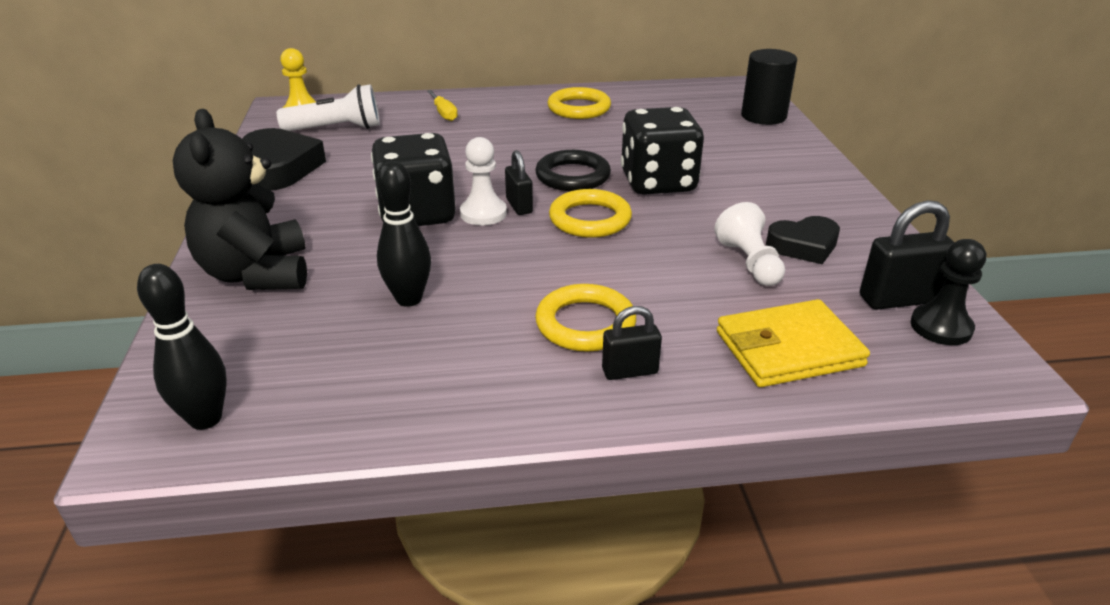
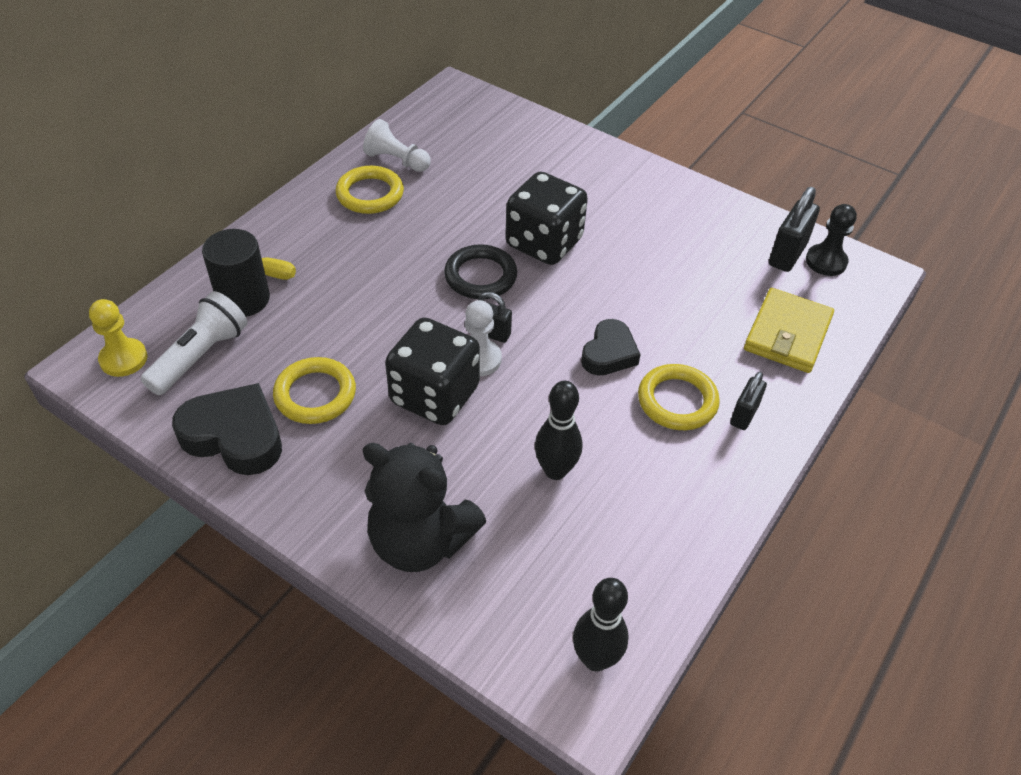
camera: 50 degrees left, 15 degrees up
(590, 219) = (553, 311): yellow ring -> yellow ring (315, 394)
(749, 263) = (689, 280): white pawn -> white pawn (397, 160)
(763, 116) = (514, 122): black cylinder -> black cylinder (243, 299)
(803, 246) = (696, 244): black heart -> black heart (609, 353)

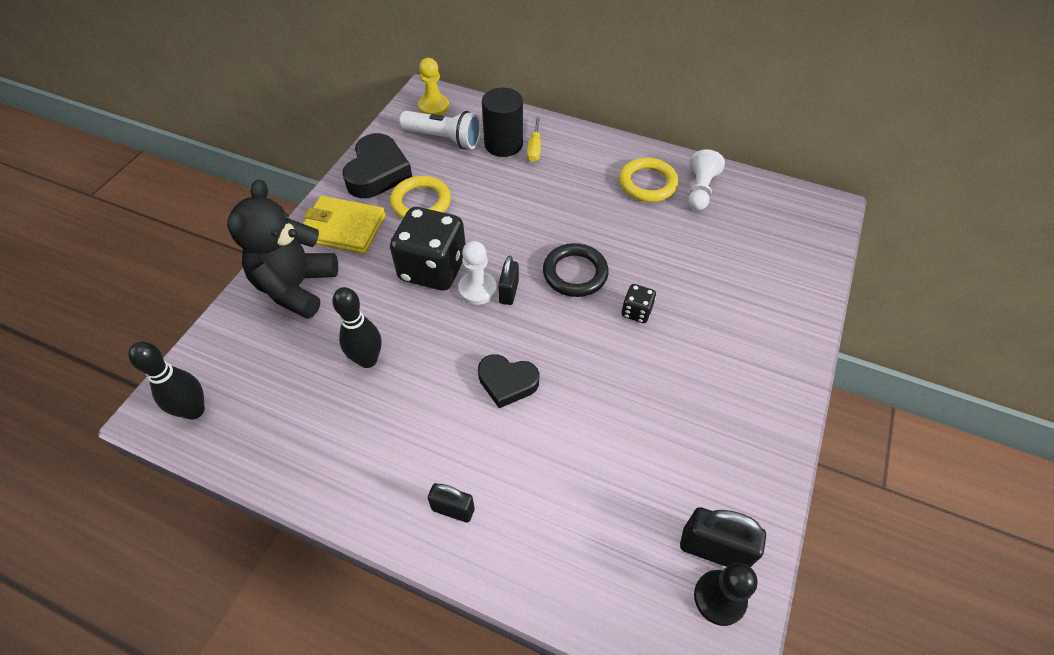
camera: 80 degrees right, 5 degrees up
(544, 243) = (636, 312): black dice -> black dice, size x0.45
(677, 401) = (460, 446): yellow ring -> none
(787, 334) = (579, 551): yellow wallet -> yellow wallet (343, 228)

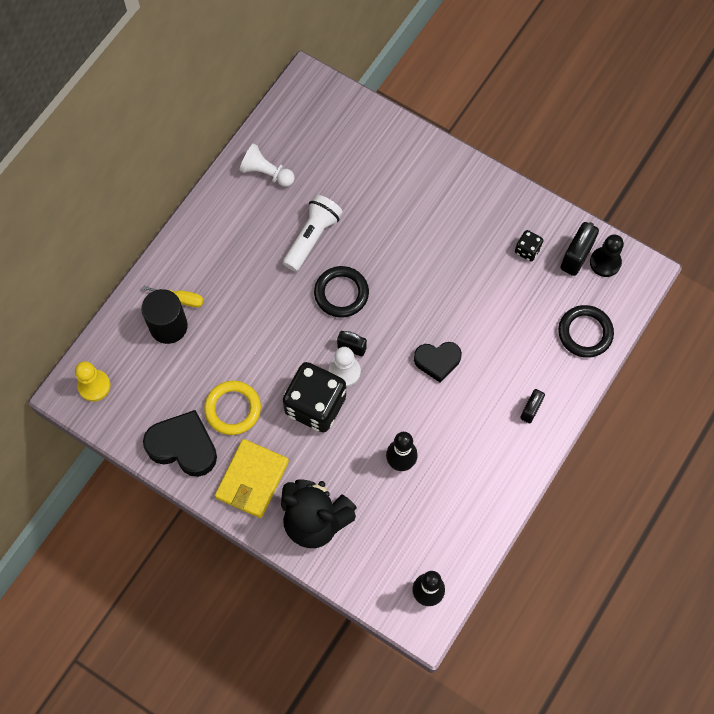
camera: 80 degrees left, 15 degrees up
(444, 139) = (147, 380): white flashlight -> white flashlight (312, 237)
(507, 382) = (437, 361): black heart -> black heart turned 60 degrees clockwise
(590, 578) = (585, 333): none -> black ring
(636, 312) = (388, 256): black dice -> black dice (527, 250)
(647, 183) = (249, 212): yellow ring -> none

